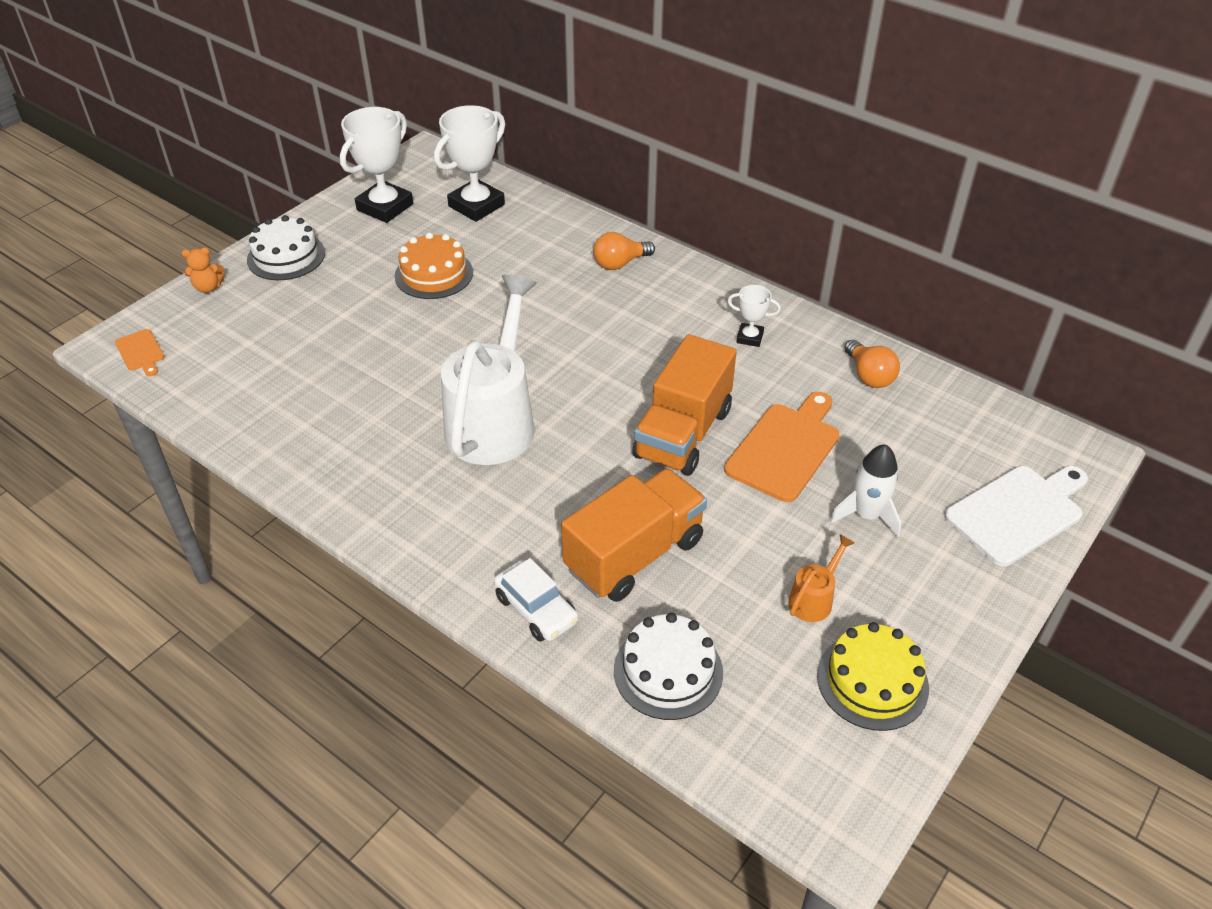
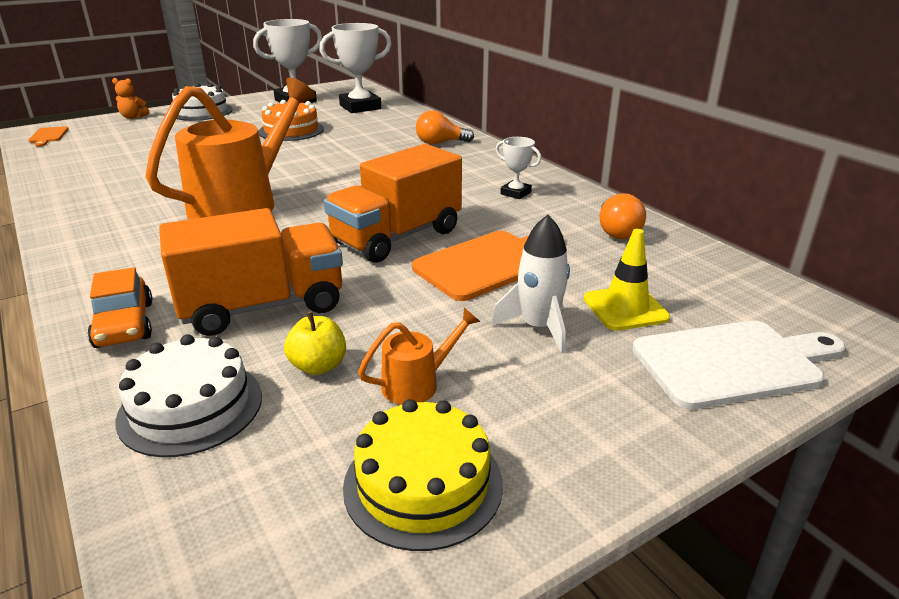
camera: 20 degrees right, 15 degrees down
(494, 420) = (243, 203): white watering can -> orange watering can
(536, 609) = (125, 325): white car -> orange car
(730, 604) = (318, 366): none -> yellow apple
(920, 475) = (625, 308): none -> yellow traffic cone

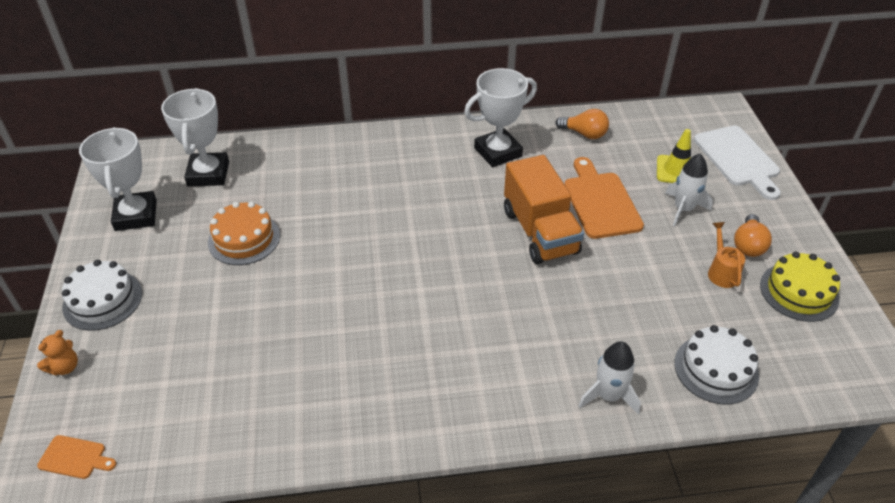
camera: 65 degrees left, 15 degrees up
(125, 325) = (608, 396): orange car -> white rocket
(243, 203) = (424, 304): orange watering can -> none
(263, 306) = (612, 320): orange truck -> none
(318, 366) = (692, 307): yellow apple -> none
(440, 143) = (362, 154): orange light bulb -> orange light bulb (748, 245)
(515, 193) = (498, 152): white trophy -> white trophy, size x1.99
(733, 363) = (738, 159): white cutting board -> white cutting board turned 150 degrees clockwise

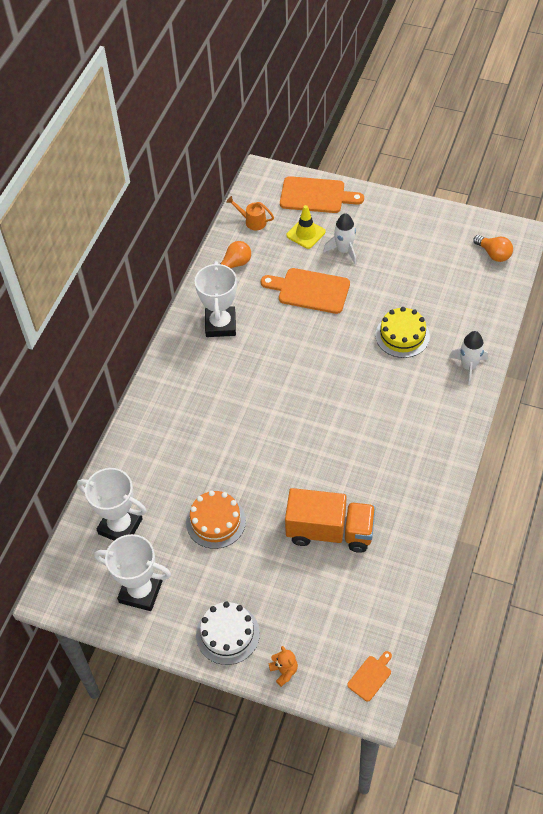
camera: 60 degrees left, 10 degrees up
(540, 232) = (318, 337): orange truck -> orange truck (330, 531)
(716, 369) = (476, 306): white cake -> none
(721, 272) = (407, 262): orange watering can -> orange watering can (252, 221)
(738, 159) = (316, 195): white cutting board -> orange cutting board
(748, 245) = (394, 236): orange light bulb -> orange light bulb (493, 254)
(799, 292) = (443, 235): yellow cake -> yellow cake (402, 335)

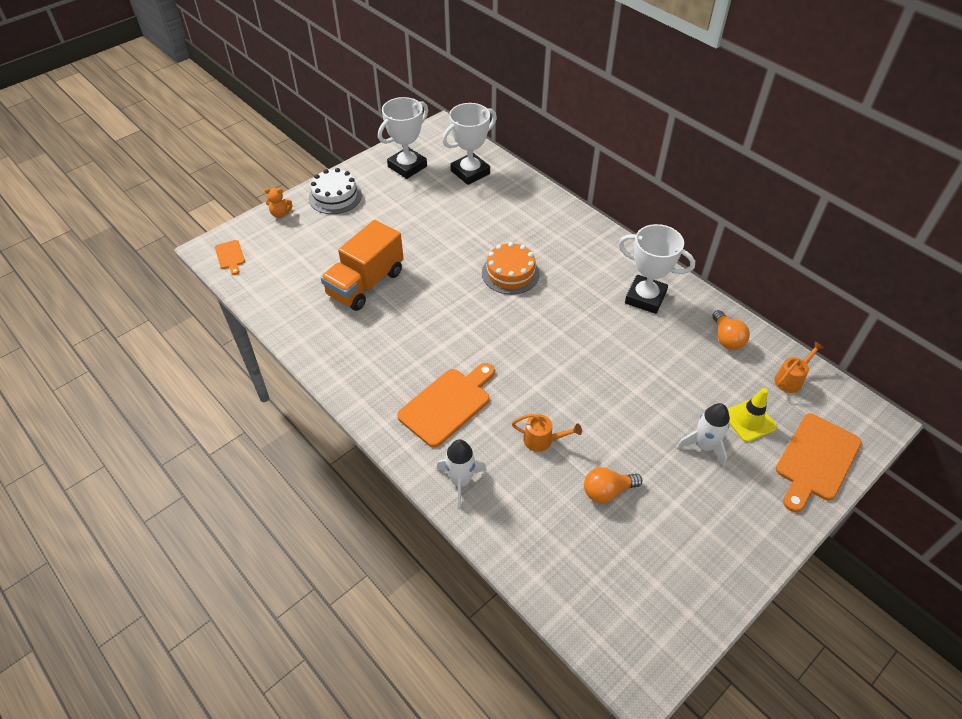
camera: 115 degrees right, 5 degrees down
(216, 521) = (432, 222): orange cake -> orange cake (510, 273)
(310, 290) = (655, 386): orange cutting board -> orange cutting board (447, 404)
(402, 335) = (542, 440): yellow cake -> orange watering can
(493, 254) = (619, 616): orange light bulb -> orange light bulb (607, 491)

